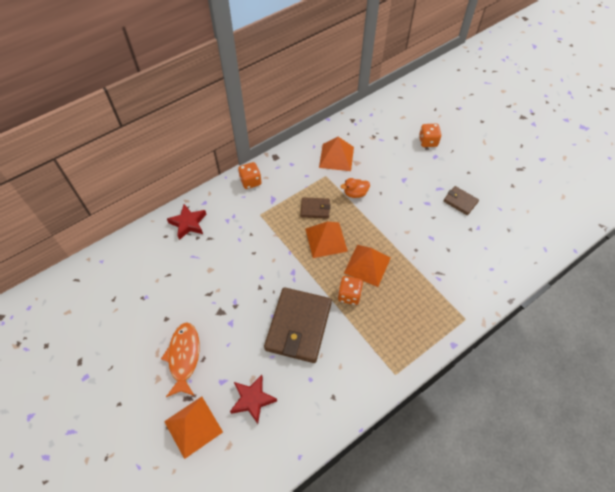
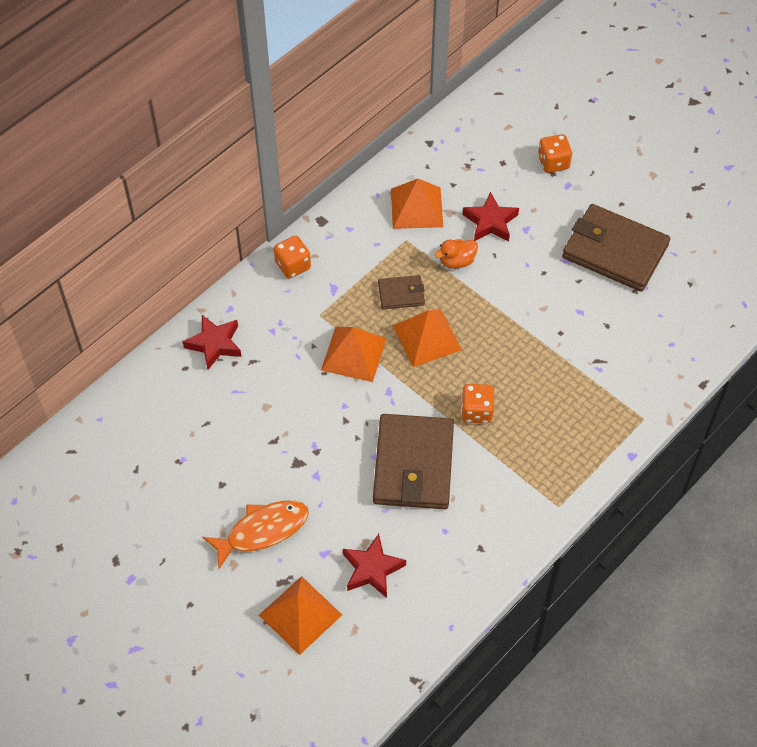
camera: 10 degrees left, 0 degrees up
(184, 357) = (262, 531): orange fish -> orange fish turned 75 degrees clockwise
(367, 265) = (494, 365): orange pyramid -> orange pyramid (353, 354)
(381, 172) = (490, 222): none -> red star
(460, 201) = (615, 251): brown wallet -> brown wallet, size x2.08

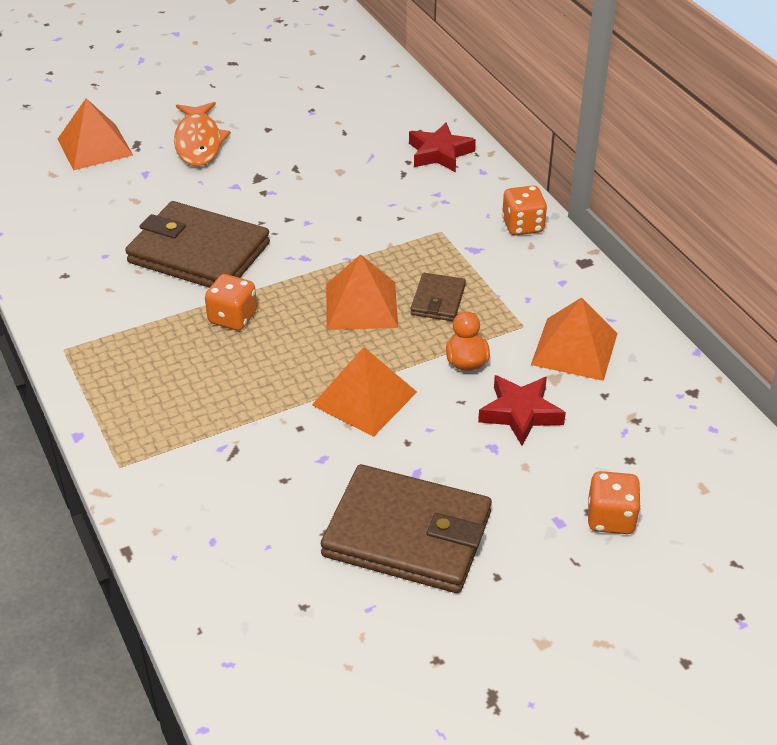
camera: 110 degrees right, 15 degrees down
(353, 354) = (371, 243): orange pyramid -> orange pyramid (364, 398)
(372, 569) = (103, 198): red star -> none
(615, 251) = (407, 534): brown wallet -> brown wallet turned 60 degrees clockwise

